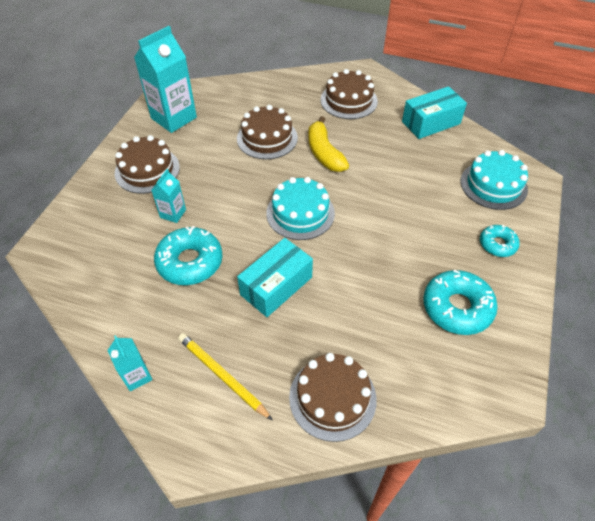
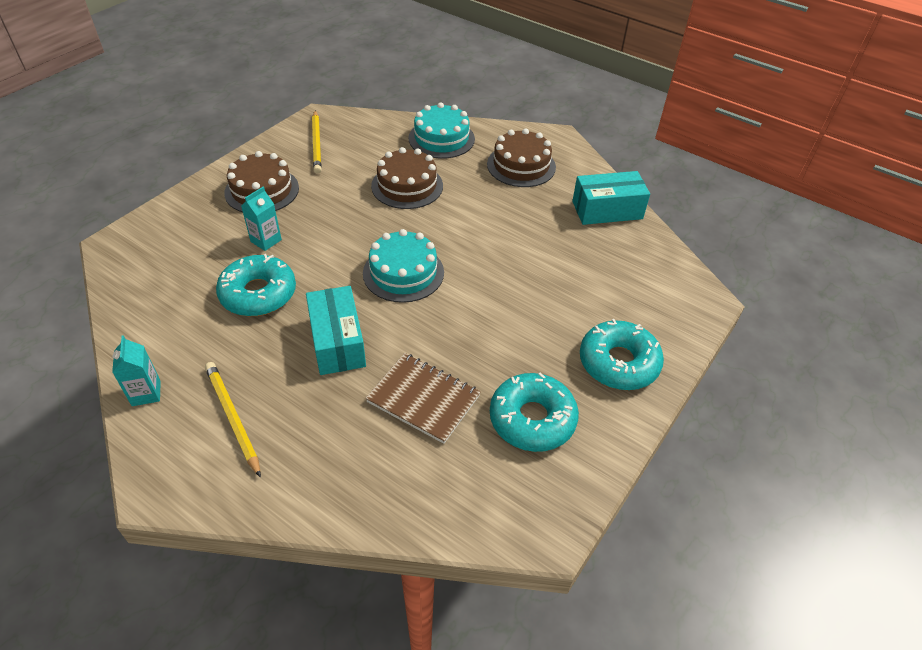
camera: 15 degrees right, 5 degrees down
(174, 118) = (316, 143): turquoise carton -> yellow pencil
(276, 286) = (337, 342): turquoise box -> turquoise box turned 75 degrees counterclockwise
(324, 153) = (463, 215): yellow banana -> none
(332, 398) = (339, 474): brown cake -> none
(367, 315) = (423, 399): none -> brown notebook
(493, 185) = (648, 296): turquoise cake -> turquoise cake (441, 138)
(497, 244) = (618, 363): turquoise donut -> turquoise donut, size x1.71

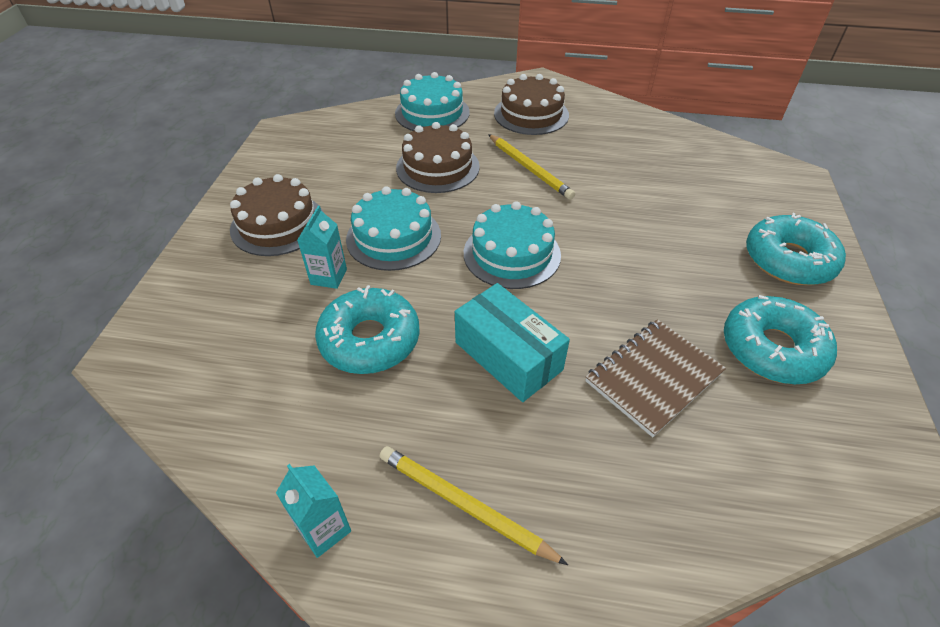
camera: 25 degrees left, 0 degrees up
(316, 143) = (302, 156): yellow pencil -> yellow pencil (529, 168)
(331, 229) = (393, 237): none -> turquoise cake
(423, 399) = (653, 377): brown notebook -> brown notebook turned 45 degrees counterclockwise
(607, 210) = (643, 128): turquoise box -> none

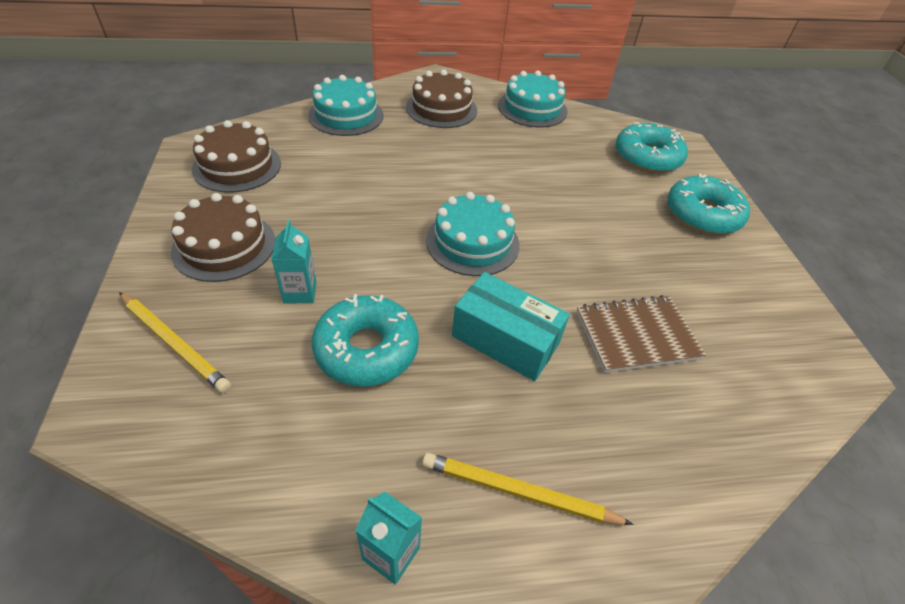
camera: 20 degrees left, 0 degrees up
(393, 237) = (352, 242): turquoise cake -> turquoise cake (532, 108)
(437, 167) = (371, 168): brown cake -> brown cake (237, 166)
(529, 168) = (458, 160): yellow pencil -> yellow pencil (174, 343)
(653, 377) = (636, 335): brown notebook -> brown notebook turned 45 degrees clockwise
(772, 349) = (719, 292): turquoise donut -> turquoise donut (647, 157)

